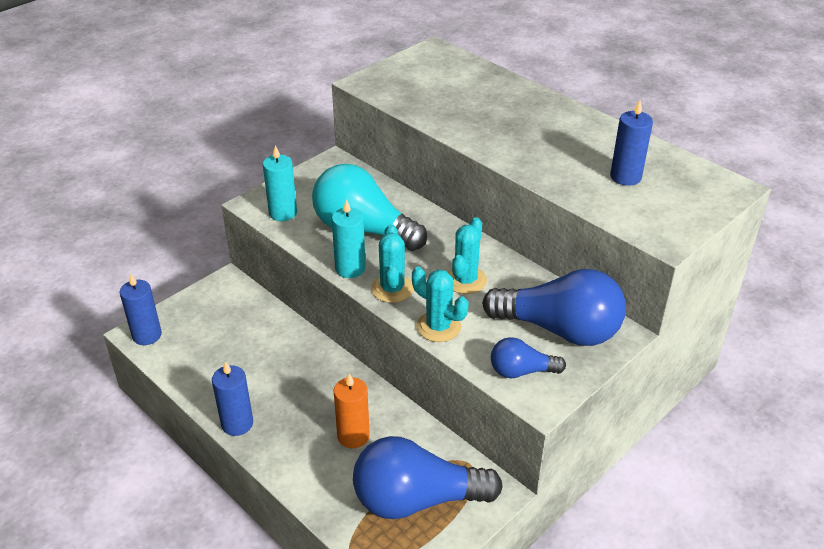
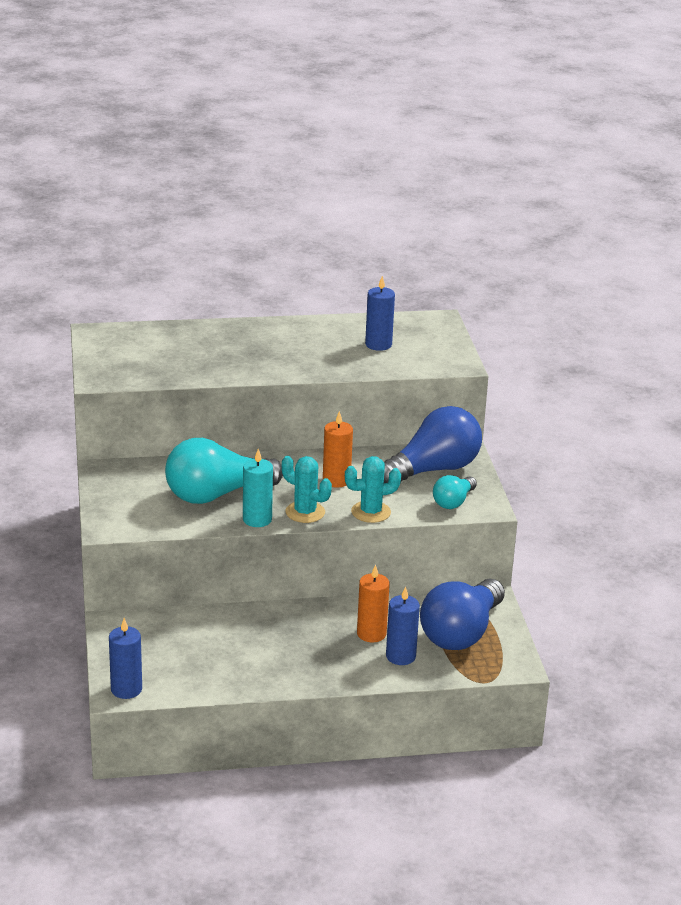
camera: 55 degrees left, 10 degrees down
(237, 424) = (294, 681): blue candle -> blue candle (400, 656)
(283, 213) = (141, 520): turquoise candle -> none
(465, 280) = (336, 480): turquoise cactus -> orange candle
(521, 371) = (453, 502): blue light bulb -> turquoise light bulb

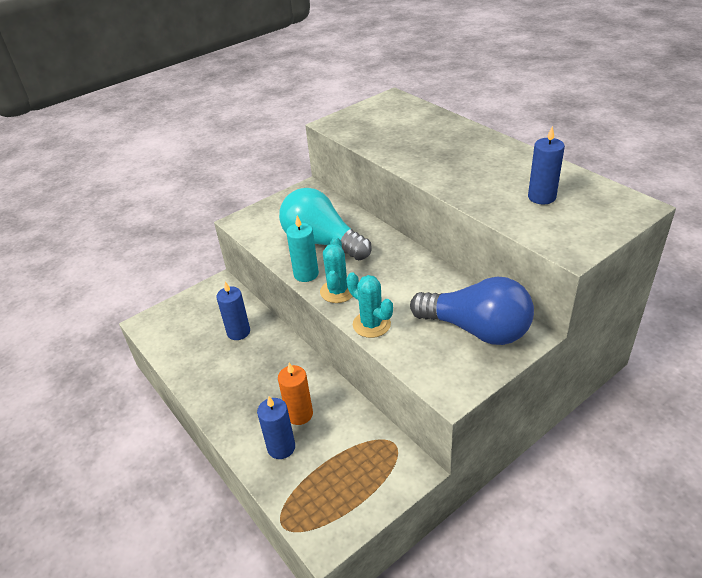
camera: 65 degrees right, 10 degrees up
(126, 689) = (151, 325): blue candle -> blue candle (238, 332)
(336, 480) = (400, 285): orange candle -> none
(453, 502) = (438, 365): turquoise light bulb -> none
(461, 633) = (344, 473): blue light bulb -> none

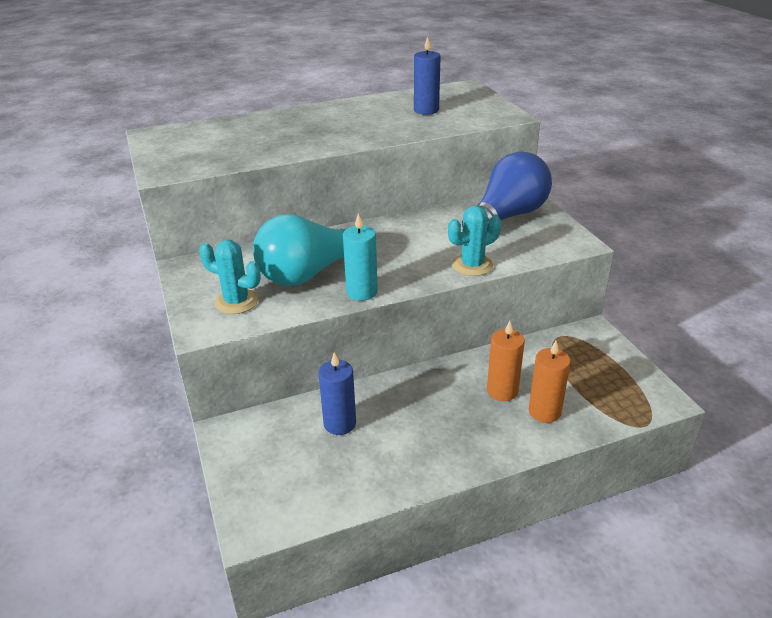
camera: 75 degrees left, 5 degrees down
(281, 447) = (544, 411): blue candle -> orange candle
(338, 291) = (407, 276): turquoise cactus -> turquoise cactus (236, 302)

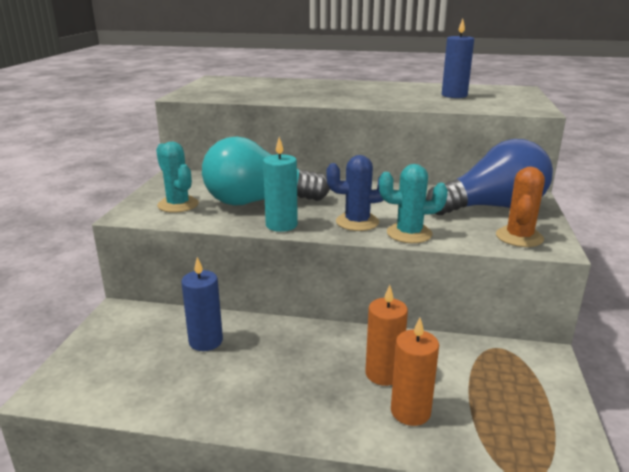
camera: 30 degrees right, 10 degrees down
(420, 267) = (357, 222): none -> blue cactus
(551, 242) = (519, 237): none -> orange cactus

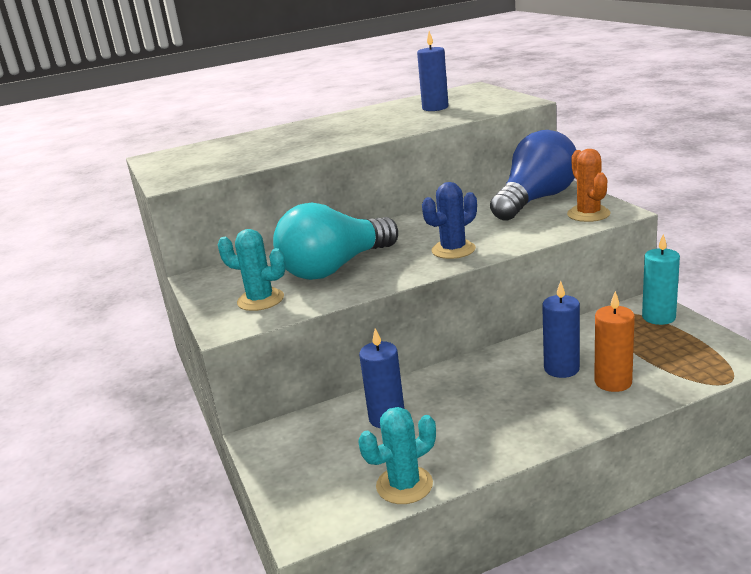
camera: 30 degrees left, 0 degrees up
(281, 225) = (394, 277): turquoise candle -> turquoise candle (658, 317)
(383, 374) = (561, 368): orange candle -> blue candle
(409, 233) = (508, 242): turquoise cactus -> turquoise cactus (404, 485)

